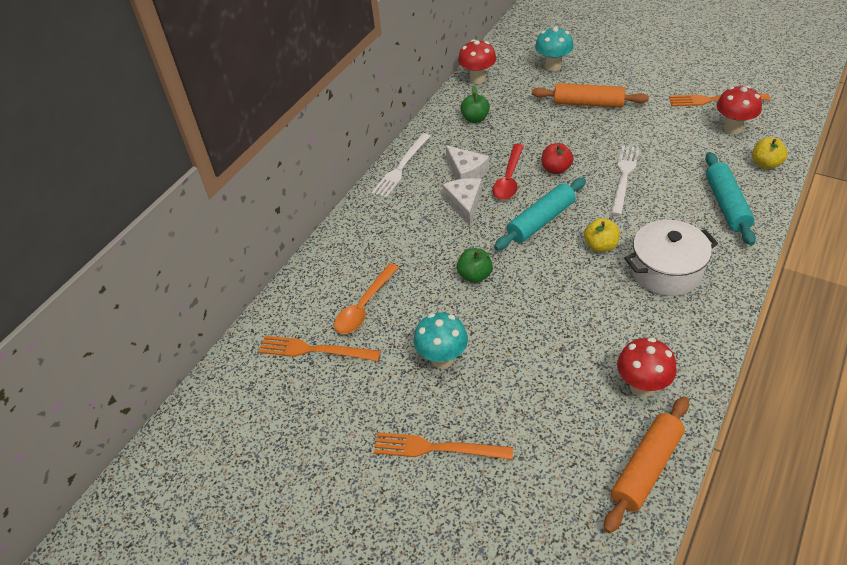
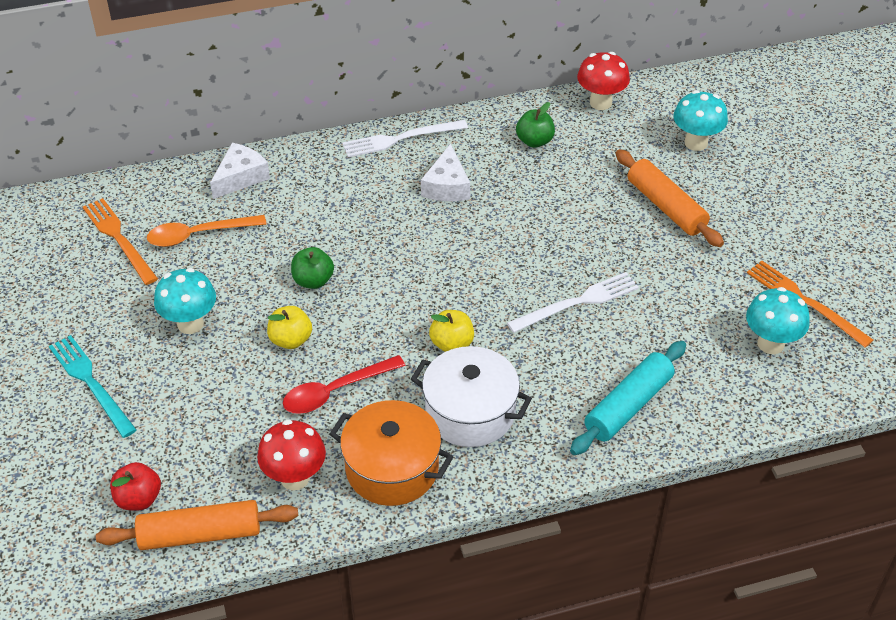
camera: 40 degrees right, 0 degrees up
(438, 448) = (91, 383): orange fork -> turquoise fork
(464, 204) = (401, 213): white cheese -> white cheese (240, 177)
(509, 179) = (473, 221): red spoon -> red spoon (335, 391)
(541, 221) = (438, 280): turquoise rolling pin -> none
(556, 169) = (528, 245): red apple -> red apple (139, 499)
(679, 333) = (392, 468): none -> orange pot
(733, 128) = (770, 344): red mushroom -> turquoise mushroom
(765, 164) = (739, 403): yellow apple -> yellow apple (291, 340)

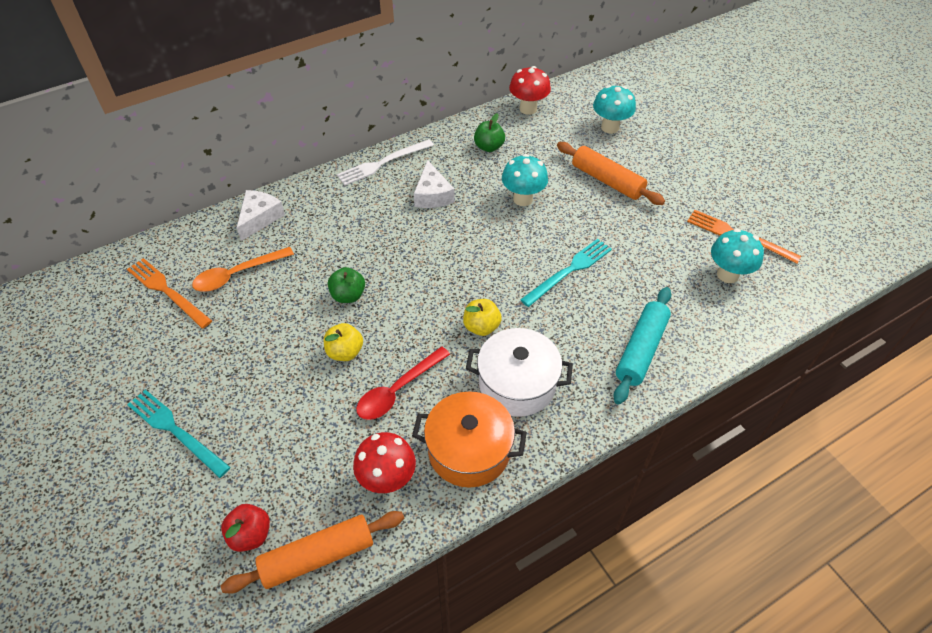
camera: 15 degrees left, 5 degrees up
(190, 324) = (252, 356): turquoise mushroom -> turquoise mushroom (523, 199)
(576, 303) = (568, 271): white fork -> turquoise fork

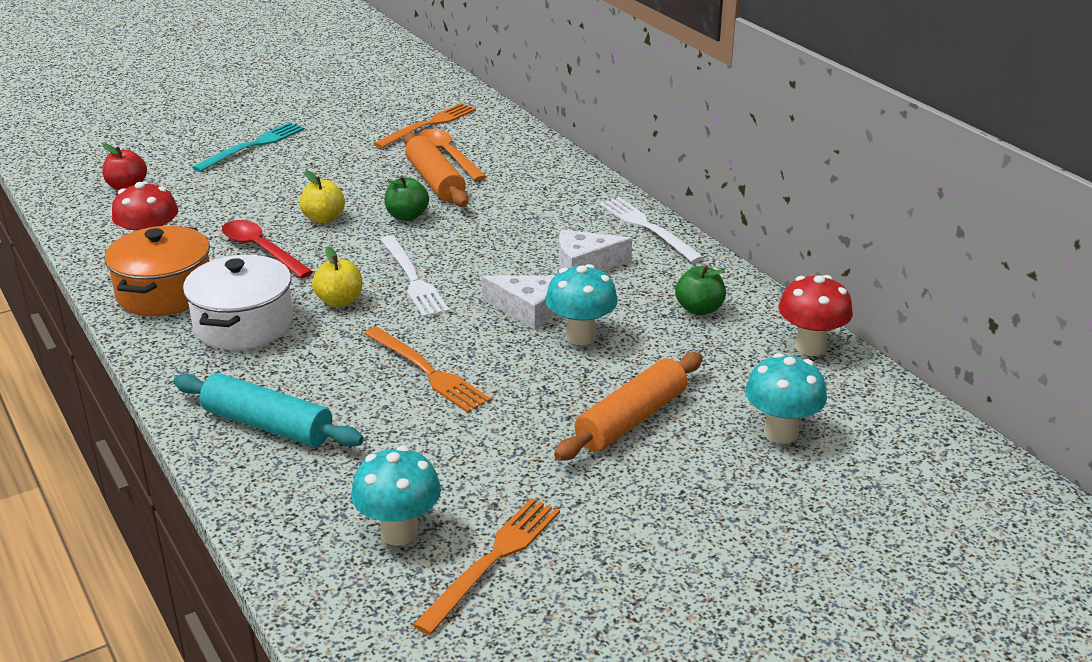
camera: 90 degrees right, 20 degrees down
(259, 218) = (537, 159): white cheese -> white cheese (527, 309)
(317, 556) = (88, 218): orange rolling pin -> orange rolling pin (435, 181)
(448, 286) = (412, 278): none -> white fork
(568, 271) = (427, 371): turquoise fork -> orange fork

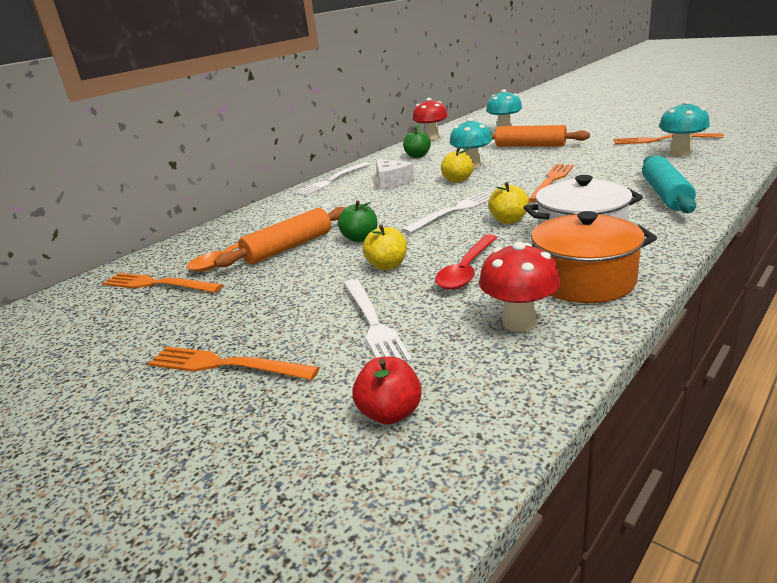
camera: 105 degrees left, 5 degrees down
(234, 197) = (373, 323): none -> white fork
(252, 146) = (227, 365): turquoise fork -> orange fork
(527, 309) = (458, 180): white cheese -> yellow apple

